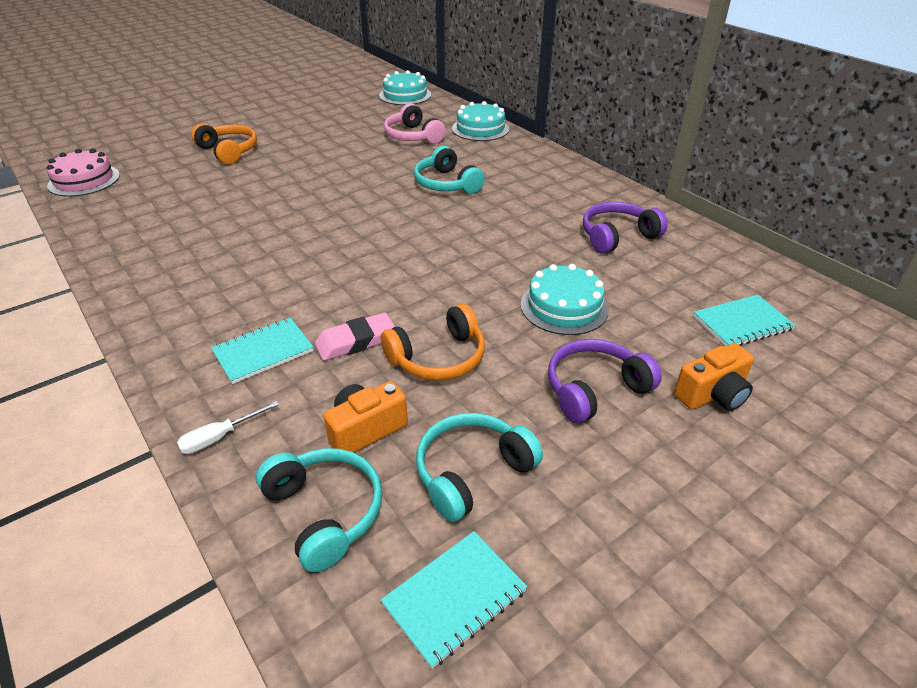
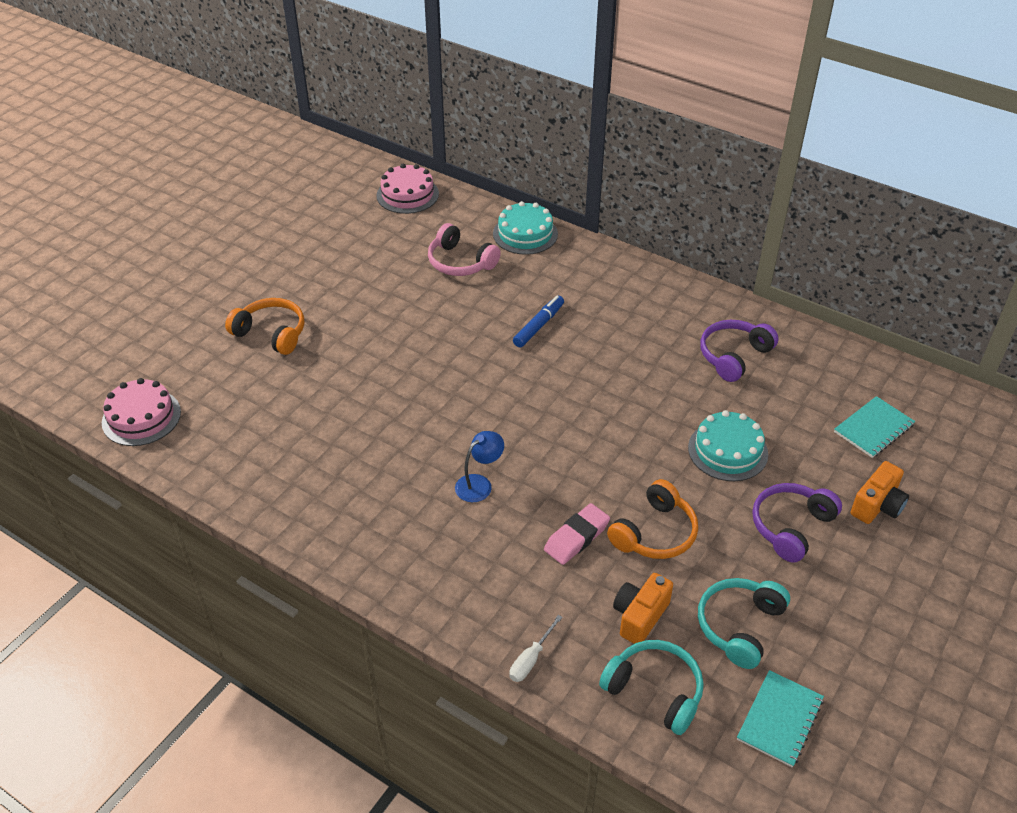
camera: 20 degrees left, 5 degrees up
(263, 352) = (505, 571): turquoise notebook -> none
(301, 278) = (479, 484): none -> blue lamp
(405, 95) = (407, 195): turquoise cake -> pink cake
(446, 184) = (539, 326): turquoise headphones -> blue marker

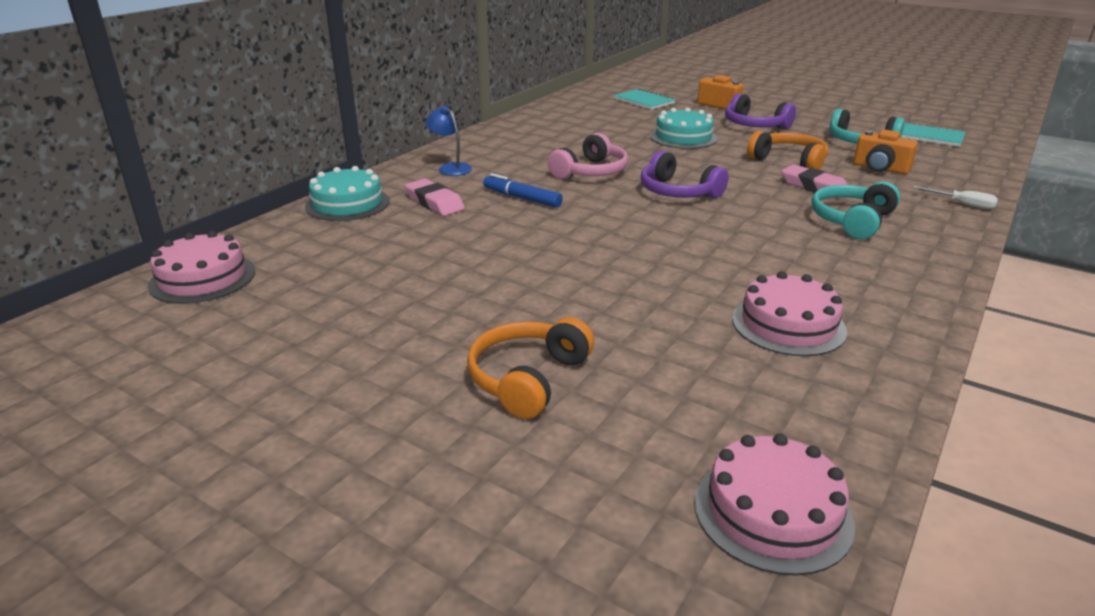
camera: 90 degrees left, 15 degrees down
(309, 459) = (788, 324): none -> pink cake
(460, 262) = (390, 239): pink headphones -> pink headphones (591, 172)
(479, 484) = (773, 225): blue lamp -> blue lamp (450, 168)
(528, 278) = (434, 203): none -> pink eraser
(655, 691) = (945, 166): turquoise headphones -> turquoise headphones (851, 221)
(733, 356) = (567, 130): purple headphones -> purple headphones (677, 192)

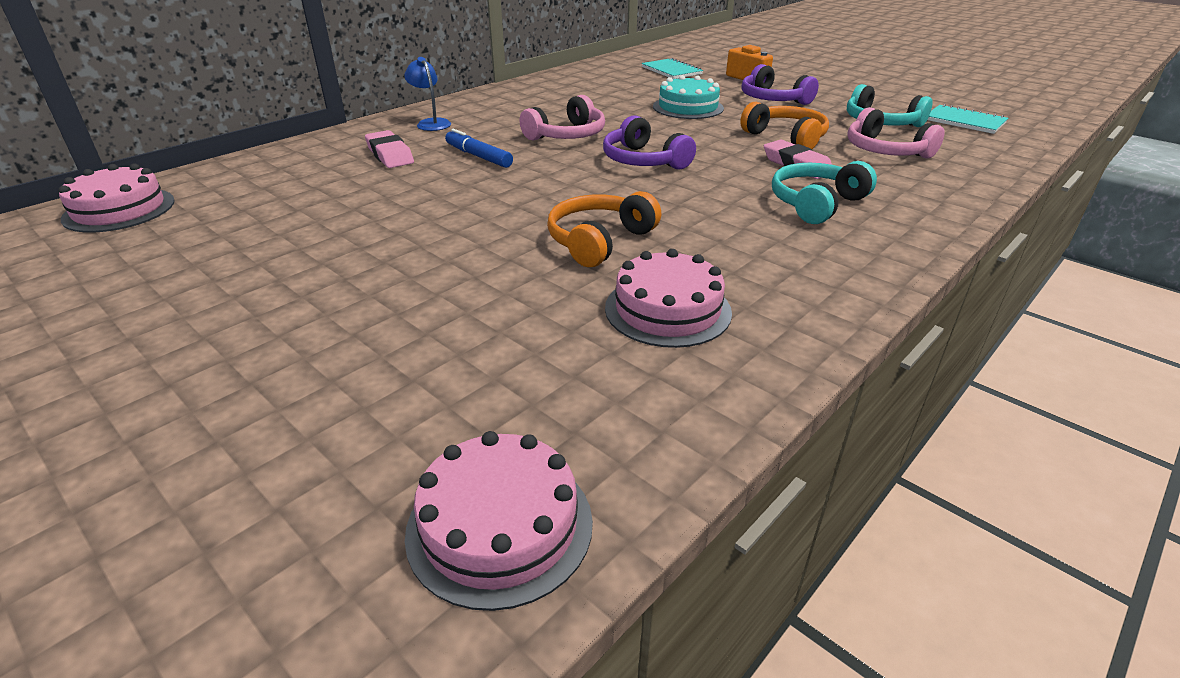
camera: 10 degrees right, 5 degrees up
(347, 204) = (307, 150): turquoise cake -> none
(527, 378) = (345, 339): orange headphones -> orange headphones (599, 241)
(880, 168) = (885, 151): orange camera -> pink headphones
(962, 204) = (959, 195): white screwdriver -> none

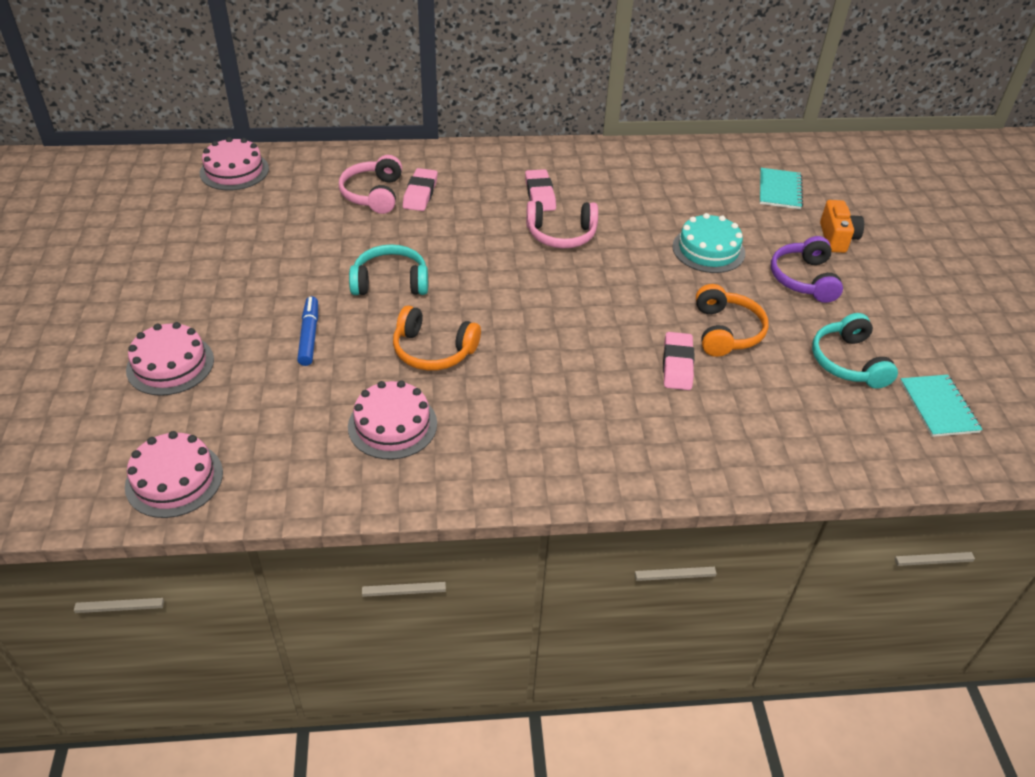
camera: 40 degrees right, 10 degrees up
(287, 406) = (170, 364): none -> pink cake
(431, 123) = (488, 169): blue lamp -> none
(478, 156) = (471, 226): blue marker -> blue marker (309, 336)
(505, 122) = (540, 194): none -> pink eraser
(599, 241) = (433, 351): orange headphones -> orange headphones turned 150 degrees counterclockwise
(643, 161) = (572, 294): purple headphones -> none
(816, 203) = (620, 408): turquoise headphones -> turquoise headphones (390, 282)
(885, 151) = (782, 394): pink headphones -> pink headphones (373, 194)

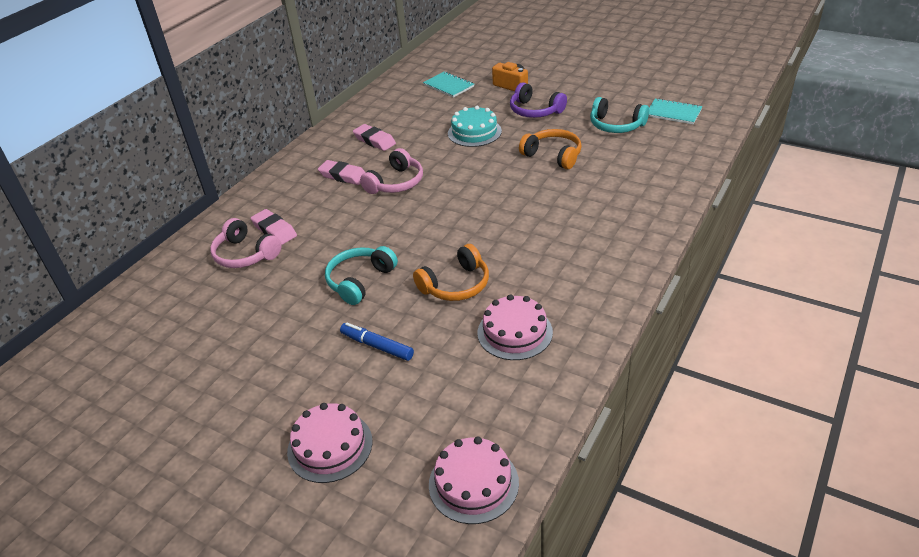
camera: 50 degrees left, 5 degrees down
(234, 171) = (111, 325): pink cake -> none
(677, 365) = (565, 185): pink eraser -> pink eraser (374, 141)

